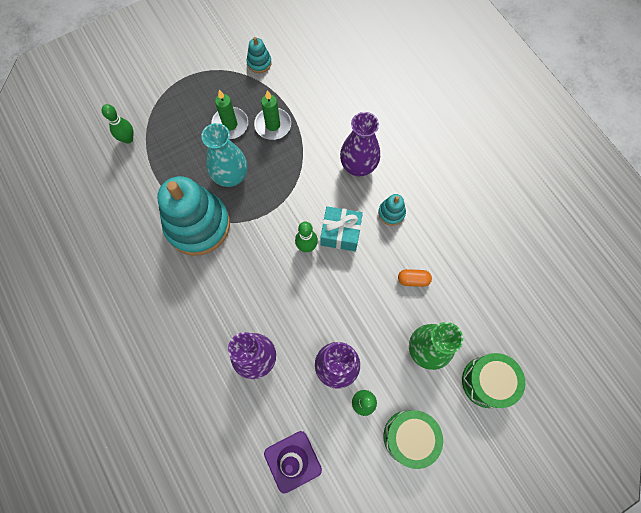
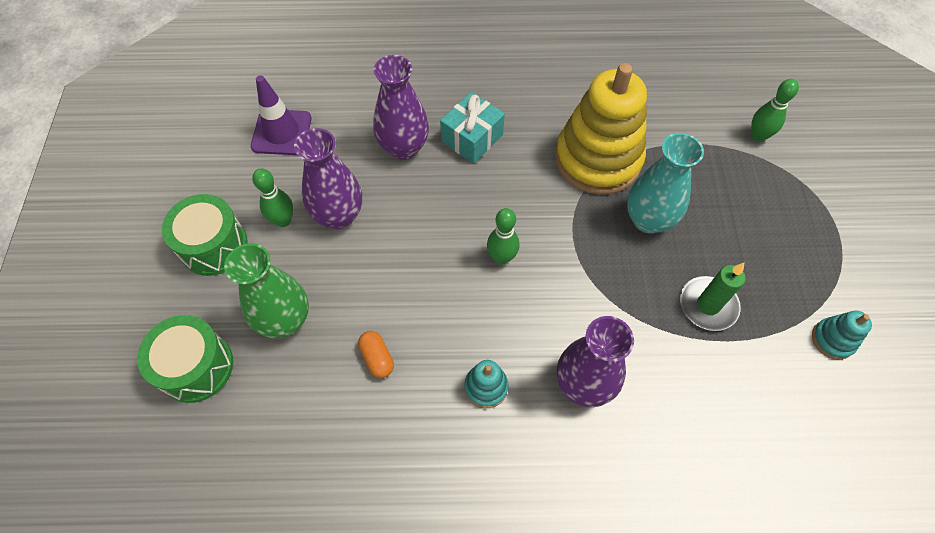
camera: 120 degrees right, 10 degrees down
(198, 225) = (598, 159): turquoise stacking toy -> yellow stacking toy
(230, 124) = (732, 253): green candle -> none
(340, 233) = (495, 305): turquoise gift -> turquoise gift (472, 138)
(413, 280) = (377, 358): orange capsule -> orange capsule turned 60 degrees counterclockwise

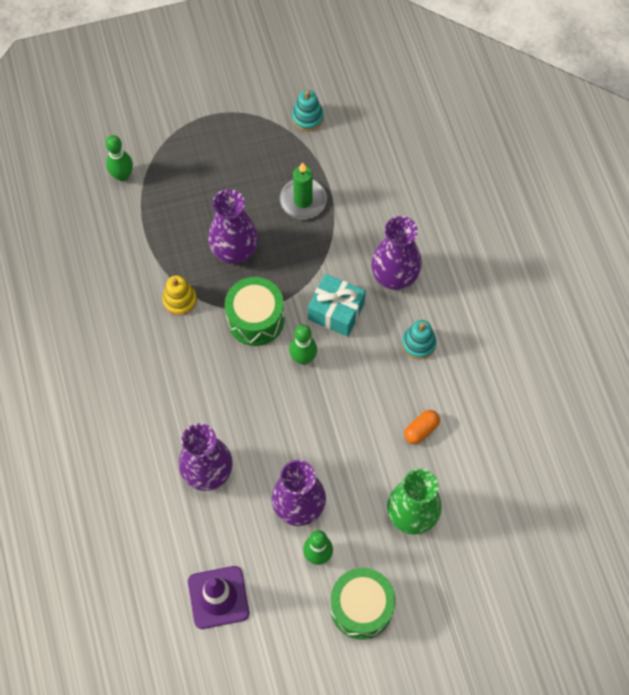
camera: 105 degrees left, 5 degrees up
(196, 367) = (473, 570): green drum -> green drum (255, 319)
(472, 138) = (182, 413): turquoise gift -> turquoise gift (336, 311)
(598, 159) = (180, 300): yellow stacking toy -> yellow stacking toy, size x0.42
(648, 220) = (235, 251): turquoise vase -> purple vase

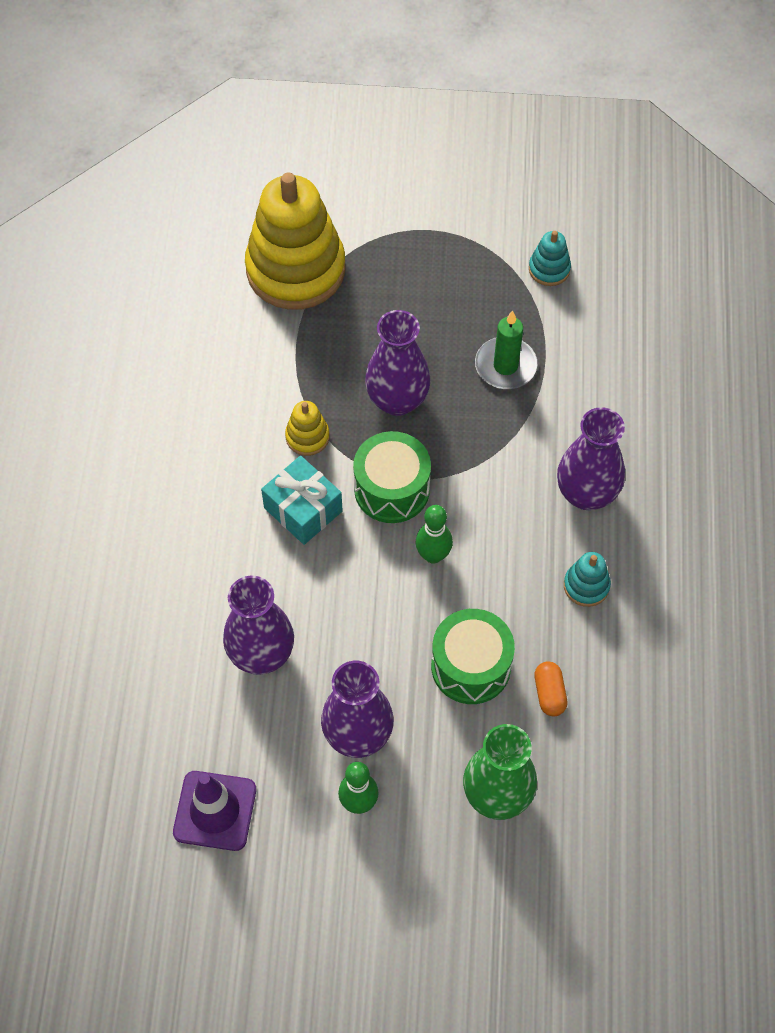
camera: 20 degrees right, 5 degrees down
(122, 175) = (296, 269): green bowling pin -> yellow stacking toy
(336, 311) = (496, 512): turquoise gift -> turquoise gift (303, 509)
(361, 607) = (388, 888): green drum -> green drum (471, 666)
(421, 430) = (549, 693): orange capsule -> orange capsule turned 75 degrees counterclockwise

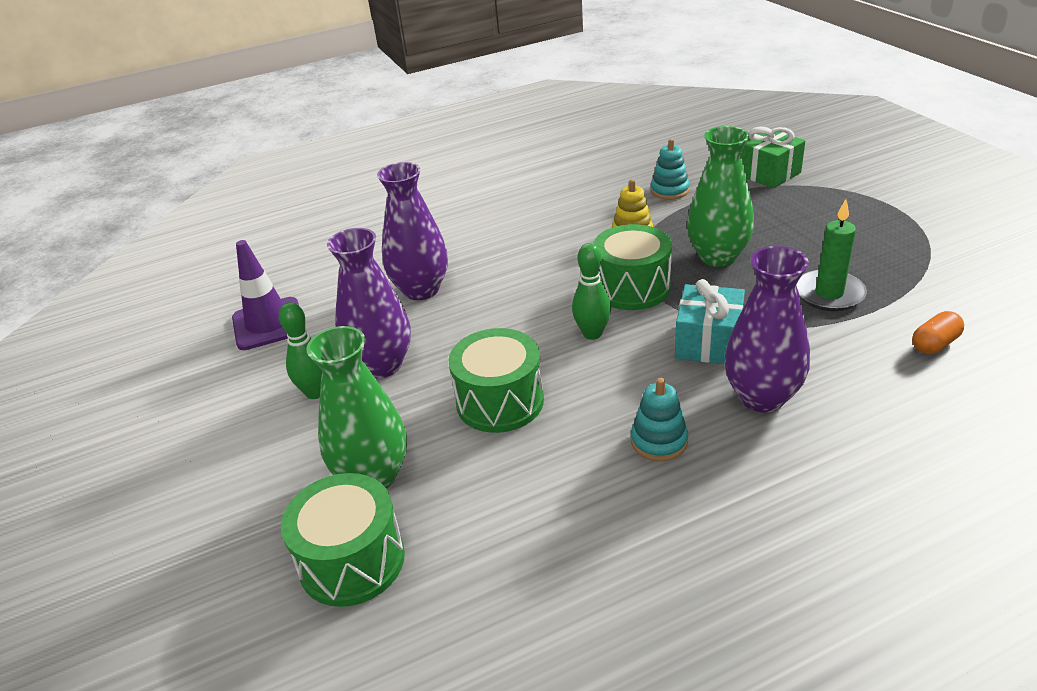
camera: 65 degrees right, 25 degrees down
(296, 269) = (767, 173): yellow stacking toy -> green gift
(303, 509) = (566, 257): turquoise gift -> turquoise gift (708, 342)
(397, 400) = (717, 257): purple vase -> green vase
(549, 269) = (963, 275): turquoise stacking toy -> turquoise stacking toy (669, 190)
(549, 693) = (513, 466): orange capsule -> orange capsule (934, 344)
(575, 841) = (352, 561): none -> green drum

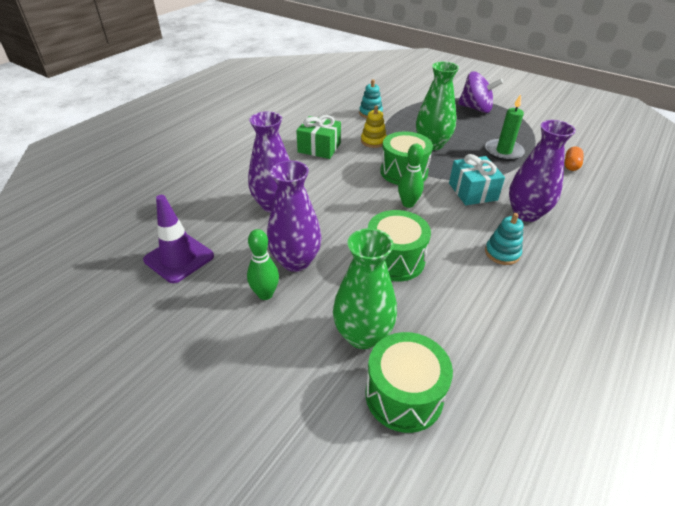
camera: 35 degrees left, 5 degrees up
(767, 173) = (412, 95): green gift -> green gift (319, 148)
(856, 213) = (475, 108): none -> purple spinning top

